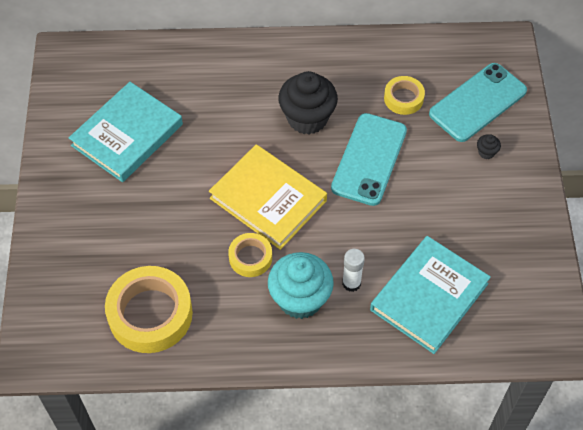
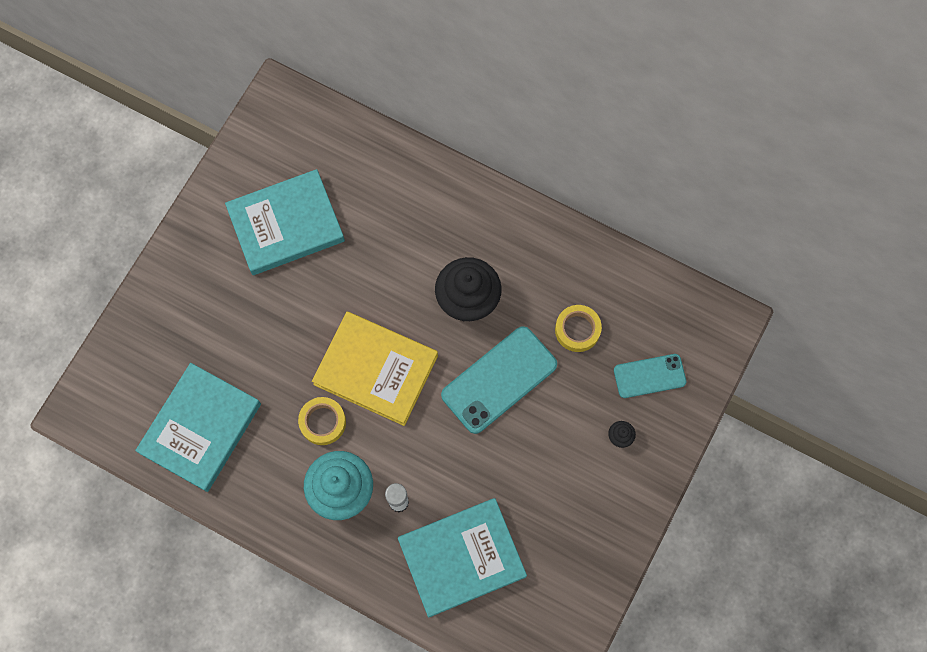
camera: 30 degrees right, 15 degrees up
(150, 314) = (201, 428): yellow tape -> turquoise book
(268, 199) = (376, 369): yellow book -> yellow book turned 45 degrees counterclockwise
(478, 102) = (649, 376): turquoise phone -> turquoise phone, size x0.60

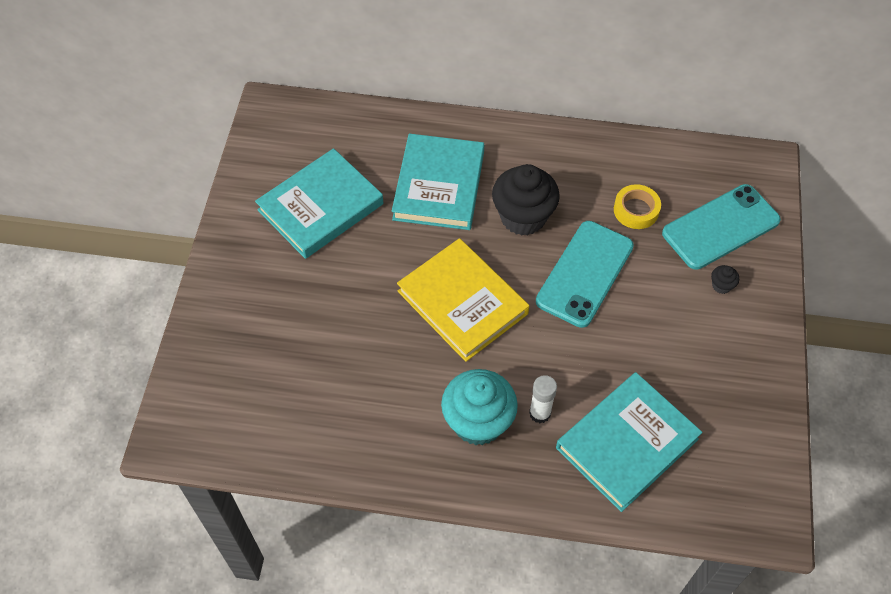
camera: 20 degrees left, 15 degrees down
(201, 428) = (307, 412): turquoise book -> turquoise book (439, 185)
(323, 422) = (430, 365): yellow tape -> none
(376, 369) = (462, 302): yellow book -> yellow book turned 45 degrees clockwise
(649, 376) = (721, 227): turquoise phone -> turquoise phone, size x1.65

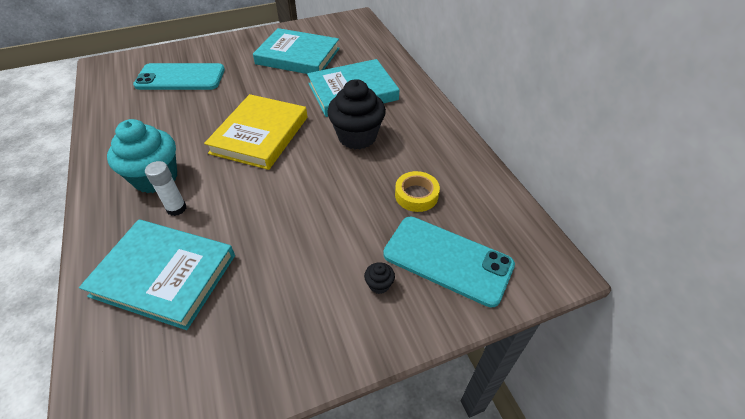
camera: 60 degrees right, 10 degrees down
(584, 273) = (328, 187): turquoise phone -> turquoise phone (180, 77)

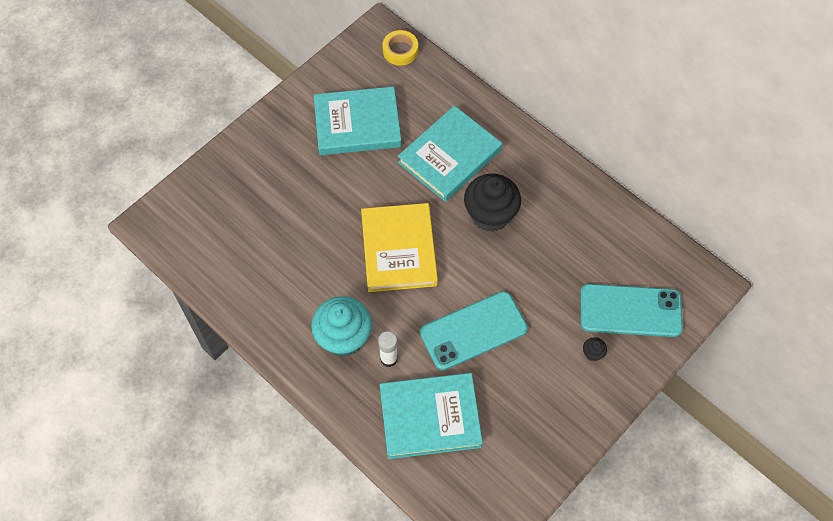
camera: 25 degrees left, 15 degrees up
(180, 77) = (255, 207): turquoise phone -> turquoise phone (473, 330)
(416, 195) = (577, 259): yellow tape -> yellow tape (400, 51)

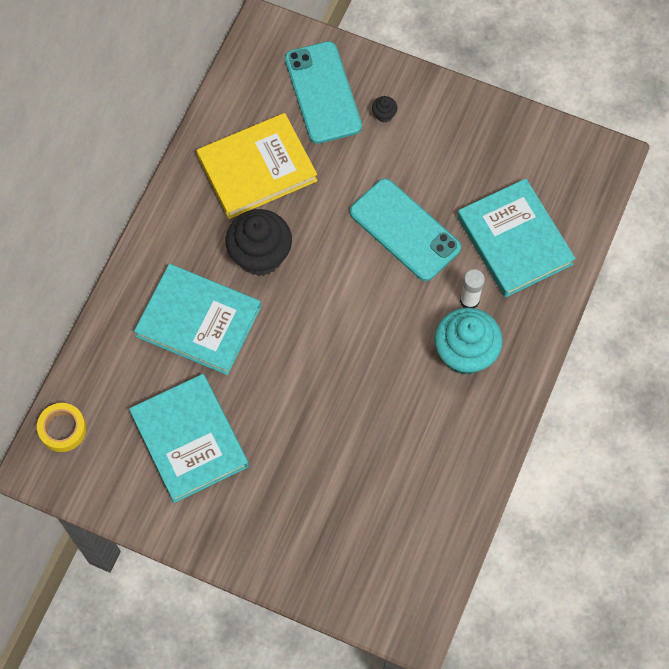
camera: 110 degrees left, 5 degrees up
(399, 250) = (339, 334): yellow book -> yellow book (257, 168)

